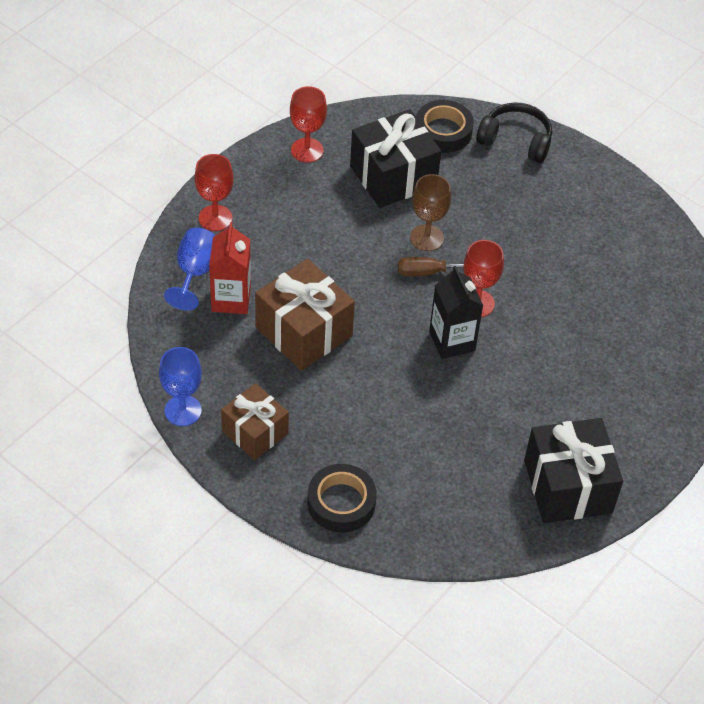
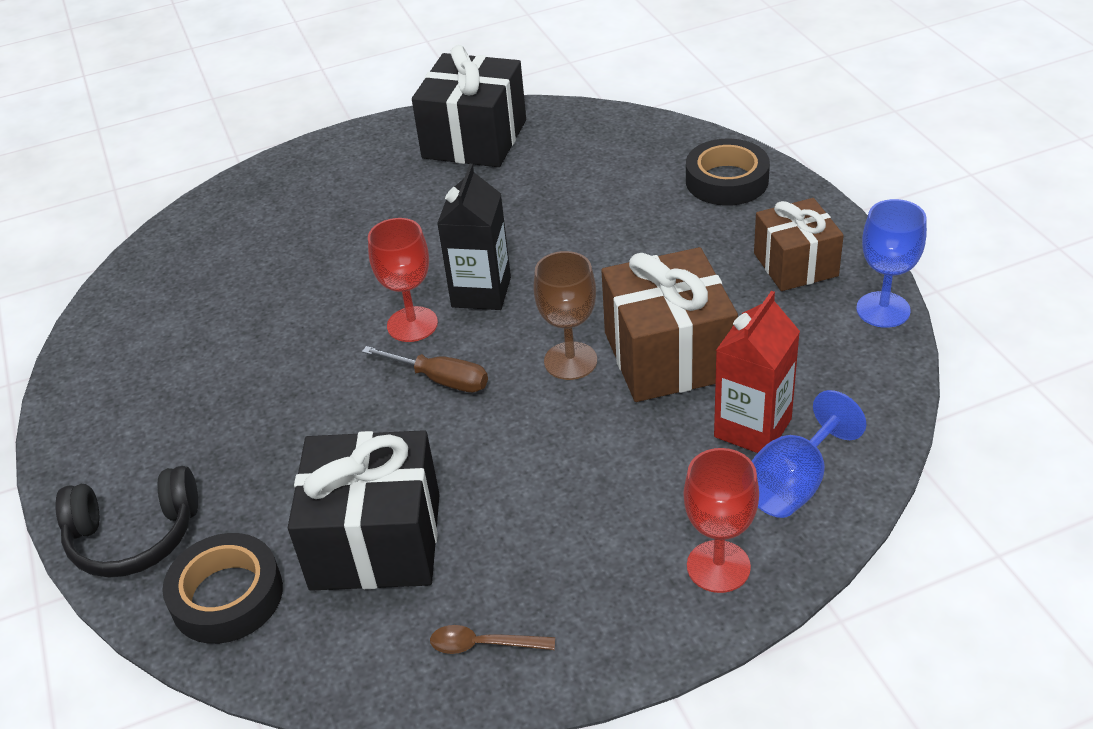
camera: 145 degrees left, 10 degrees down
(307, 150) = (484, 644): red goblet -> brown spoon
(427, 238) = (405, 427): brown goblet -> brown goblet (570, 361)
(515, 140) = (134, 536): black headphones -> black headphones turned 60 degrees counterclockwise

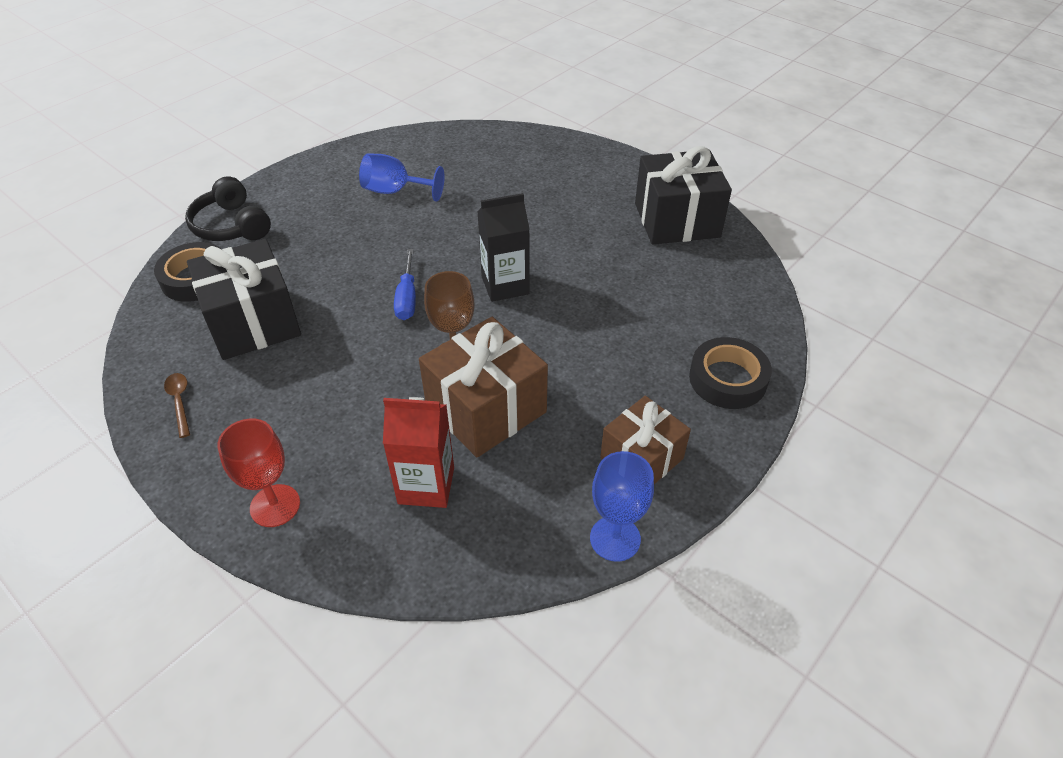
camera: 60 degrees right, 5 degrees up
(412, 324) = (455, 265): red goblet -> none
(442, 380) = (407, 298): brown screwdriver -> blue screwdriver
(793, 484) = (373, 529): blue goblet -> blue goblet (395, 191)

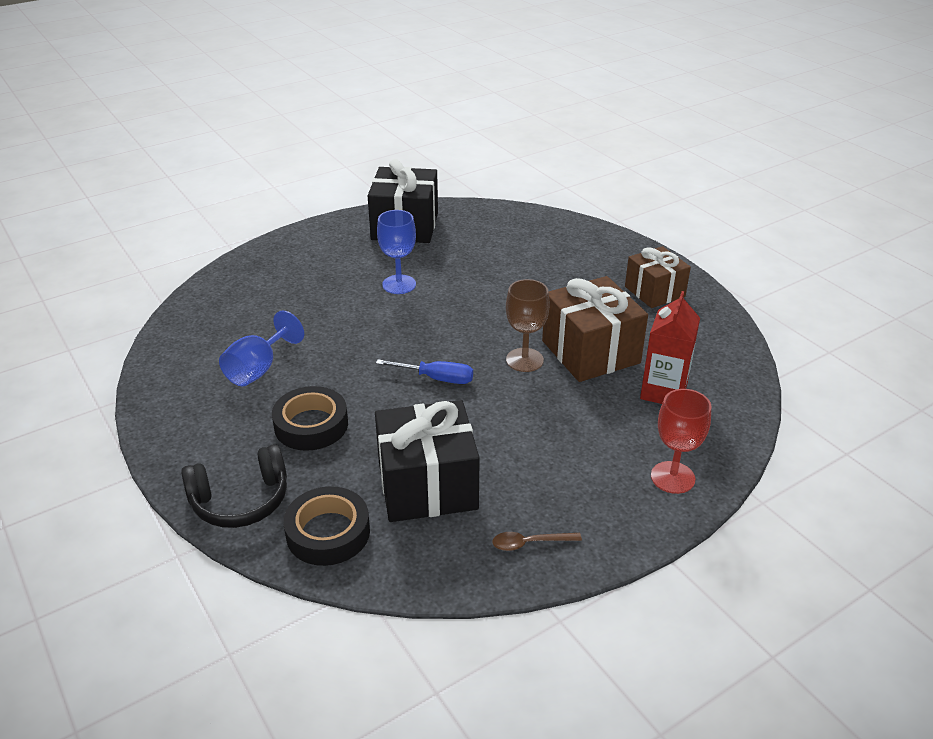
camera: 75 degrees left, 10 degrees down
(505, 285) = (445, 321): black carton -> none
(615, 538) = (721, 315): blue goblet -> blue goblet (399, 284)
(727, 379) = (590, 244): black tape -> black tape (311, 425)

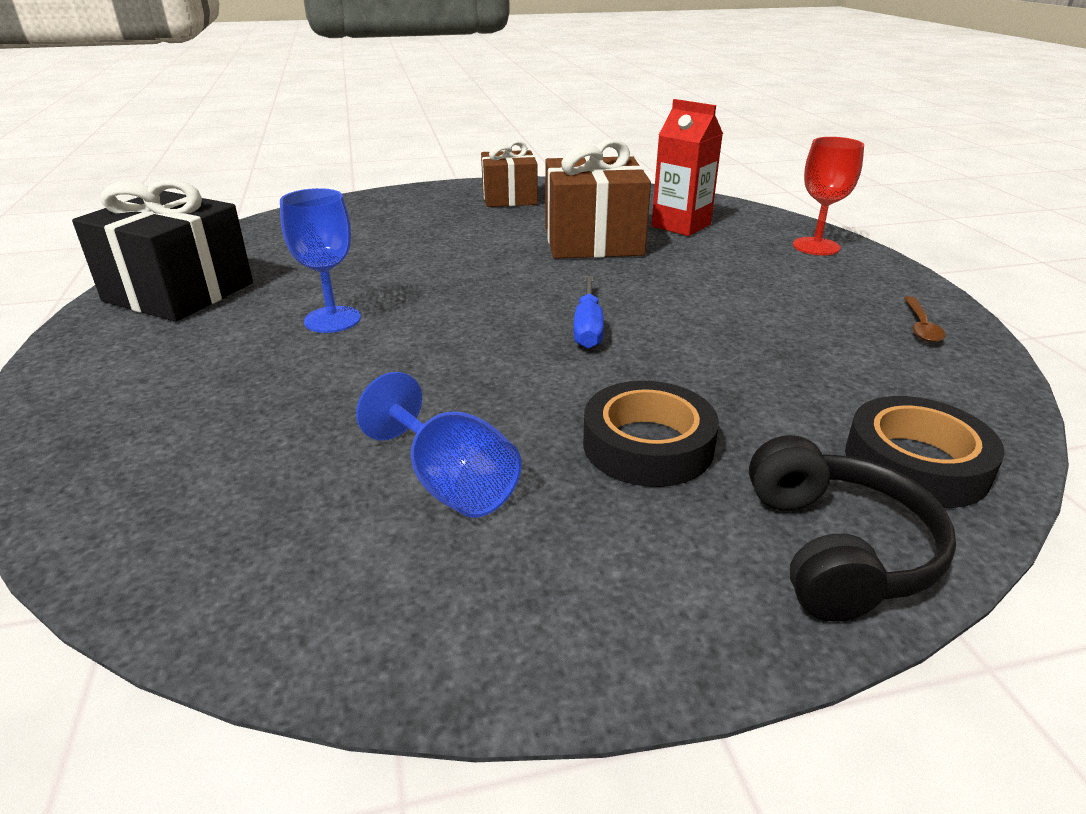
camera: 70 degrees left, 5 degrees down
(427, 485) = (814, 370): black gift -> none
(437, 378) = (588, 328): blue screwdriver -> blue screwdriver turned 150 degrees clockwise
(524, 360) = (584, 273): brown goblet -> none

